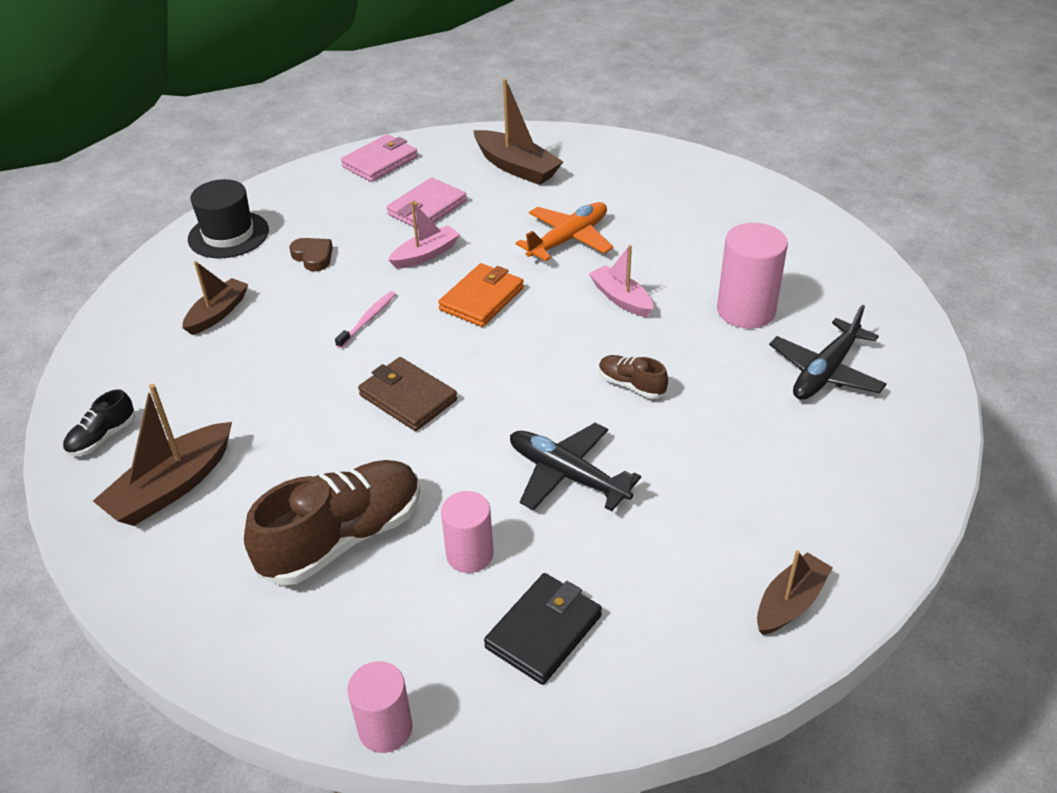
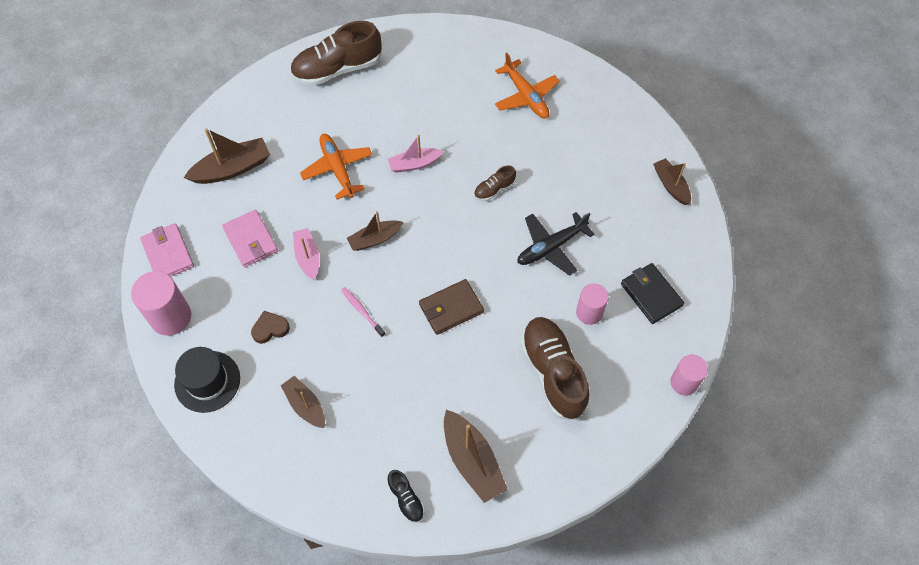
camera: 70 degrees left, 20 degrees up
(482, 299) = (375, 239): orange wallet -> brown boat
(720, 195) = (337, 69): none -> brown shoe
(746, 310) = (458, 107): pink cylinder -> pink cylinder (171, 317)
(825, 372) = (526, 96): black plane -> orange plane

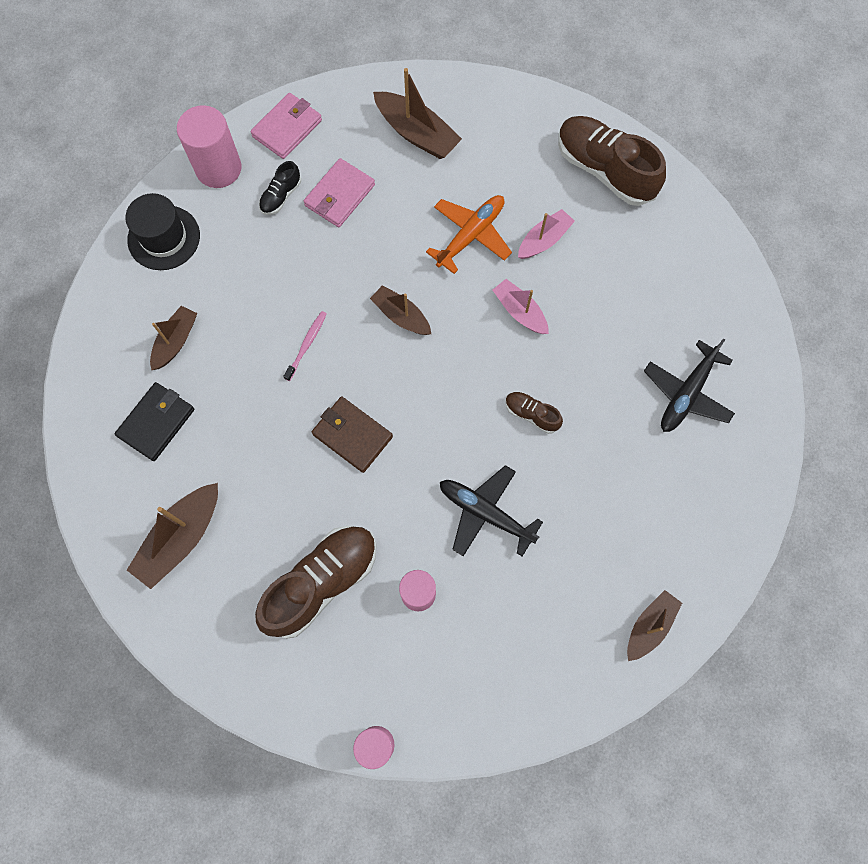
camera: 65 degrees right, 10 degrees up
(270, 329) = (246, 265): brown heart -> none
(308, 257) = (346, 260): pink boat -> pink boat (544, 240)
(406, 499) = (113, 489): black shoe -> black shoe (281, 196)
(526, 96) = (686, 393): orange plane -> black plane
(651, 295) = (477, 660): black wallet -> black wallet (156, 423)

